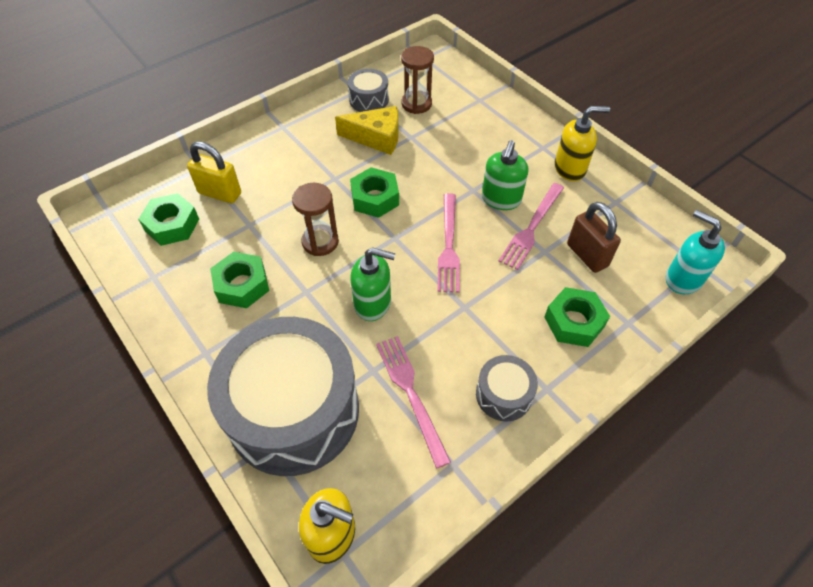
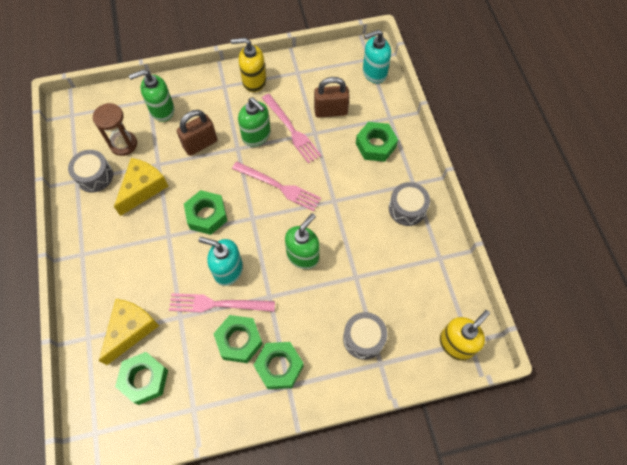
camera: 65 degrees left, 10 degrees up
(220, 193) = (130, 330): yellow padlock -> yellow cheese
(225, 335) = (279, 367): none -> green nut
(293, 411) = (363, 338): grey drum -> grey drum, size x0.44
(320, 242) = (228, 270): brown hourglass -> turquoise soap dispenser
(411, 394) = (383, 261): pink fork -> pink fork (218, 304)
(456, 158) = (200, 144): none -> brown padlock
(475, 113) = (162, 110): none -> green soap dispenser
(570, 168) = (254, 81): yellow soap dispenser -> yellow soap dispenser turned 105 degrees counterclockwise

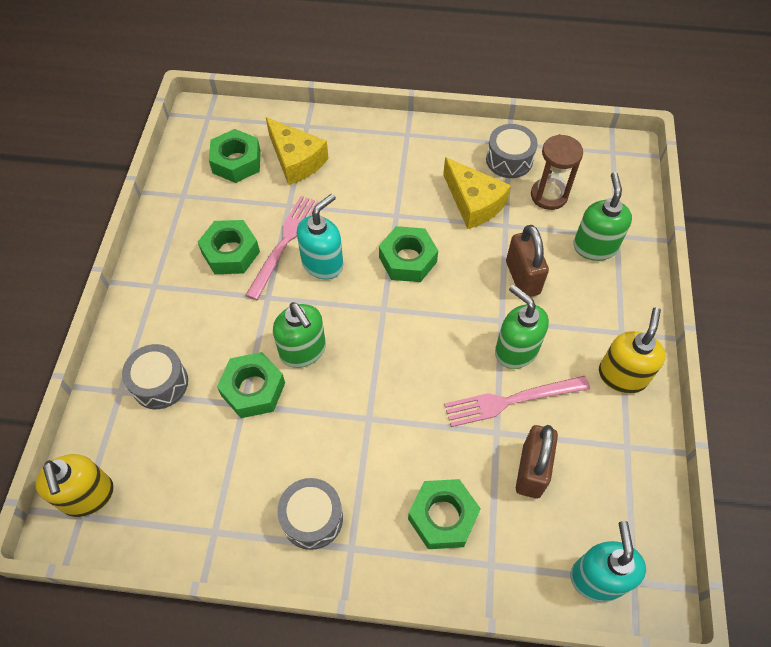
camera: 110 degrees right, 5 degrees down
(256, 135) = (516, 350): green soap dispenser -> green soap dispenser turned 75 degrees clockwise
(278, 186) = (419, 353): pink fork -> none
(279, 367) = (179, 283): green nut -> green nut (253, 389)

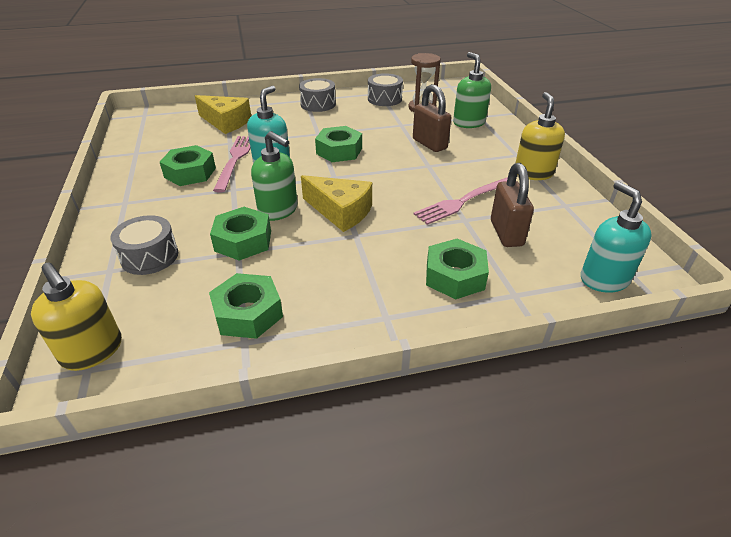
camera: 20 degrees left, 20 degrees down
(236, 162) = (177, 130): green nut -> green nut (248, 313)
(312, 518) = (338, 307): grey drum -> grey drum (318, 104)
(473, 203) = (372, 119): yellow cheese -> yellow cheese (340, 212)
(516, 350) = (449, 176): green soap dispenser -> none

